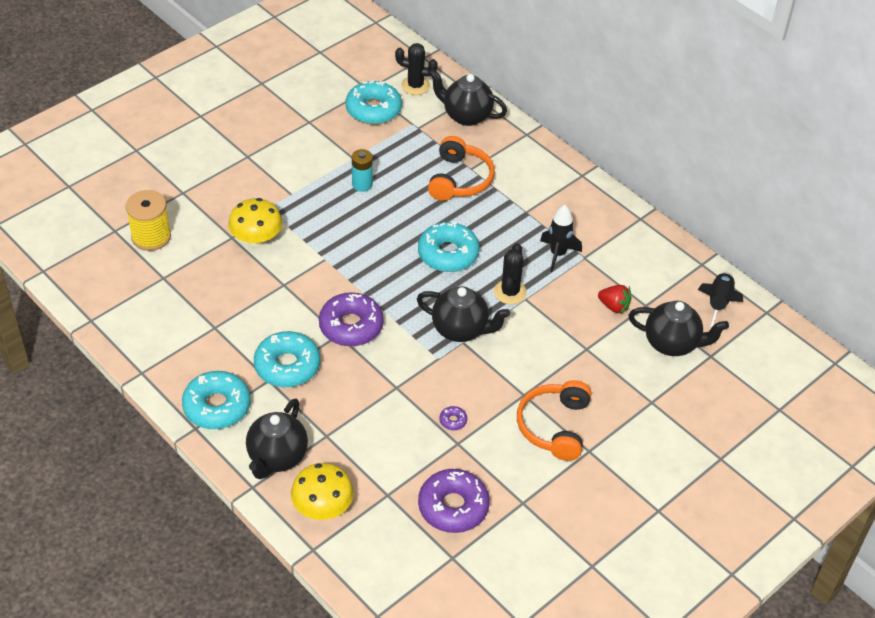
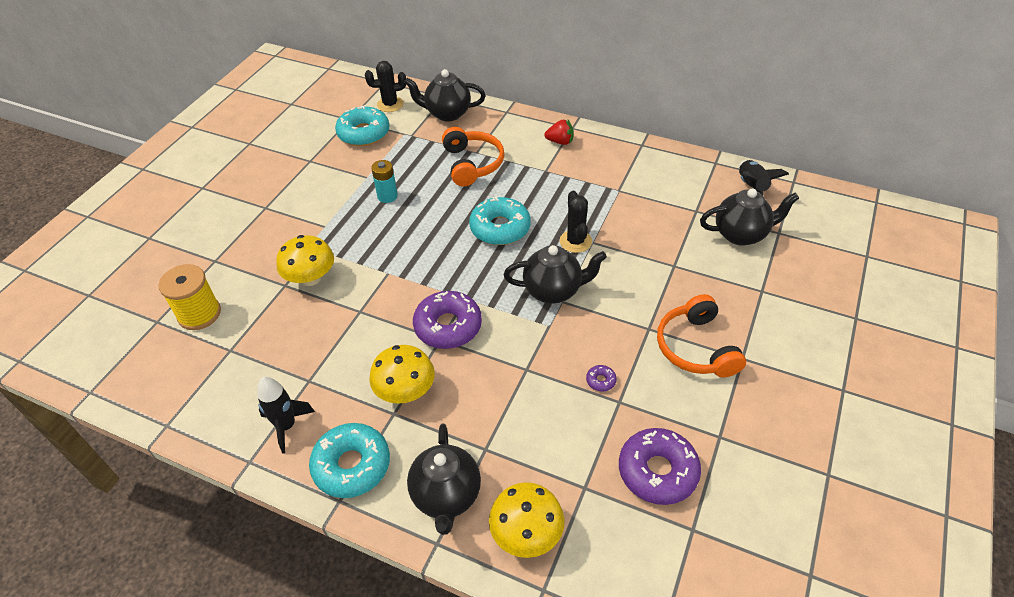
camera: 20 degrees left, 0 degrees up
(287, 366) = (405, 391): turquoise donut -> yellow mushroom
(557, 254) = (595, 195): black rocket -> black rocket (286, 426)
(614, 306) = (671, 221): red strawberry -> red strawberry (560, 142)

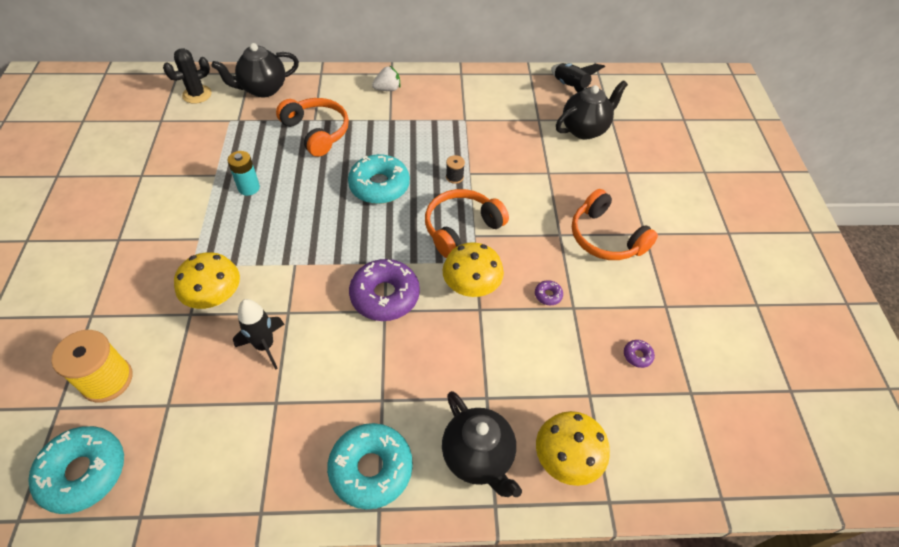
camera: 30 degrees left, 5 degrees up
(286, 426) = (279, 459): black rocket -> black rocket (265, 346)
(363, 133) = (185, 131): turquoise donut -> turquoise donut (83, 472)
(405, 391) = (380, 373): yellow mushroom -> yellow mushroom (471, 286)
(553, 290) = (461, 228): black teapot -> orange headphones
(560, 142) = (387, 89): red strawberry -> white strawberry
(575, 241) = (454, 177): black cactus -> black spool
(657, 471) = (637, 355): purple donut -> purple donut, size x0.41

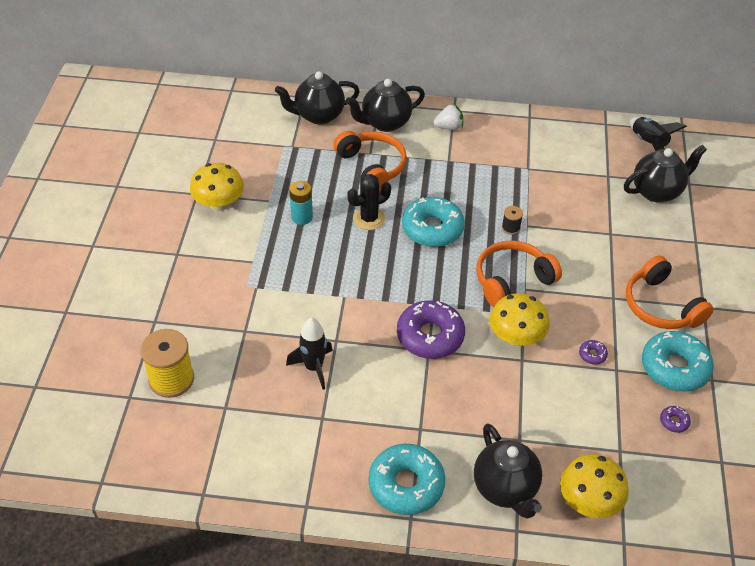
camera: 10 degrees right, 5 degrees down
(83, 472) = (154, 453): turquoise donut -> turquoise donut (674, 367)
(197, 94) = (251, 115): black cactus -> black cactus (369, 219)
(215, 297) = (268, 318): yellow mushroom -> yellow mushroom (219, 204)
(327, 90) = (385, 123): none -> black teapot

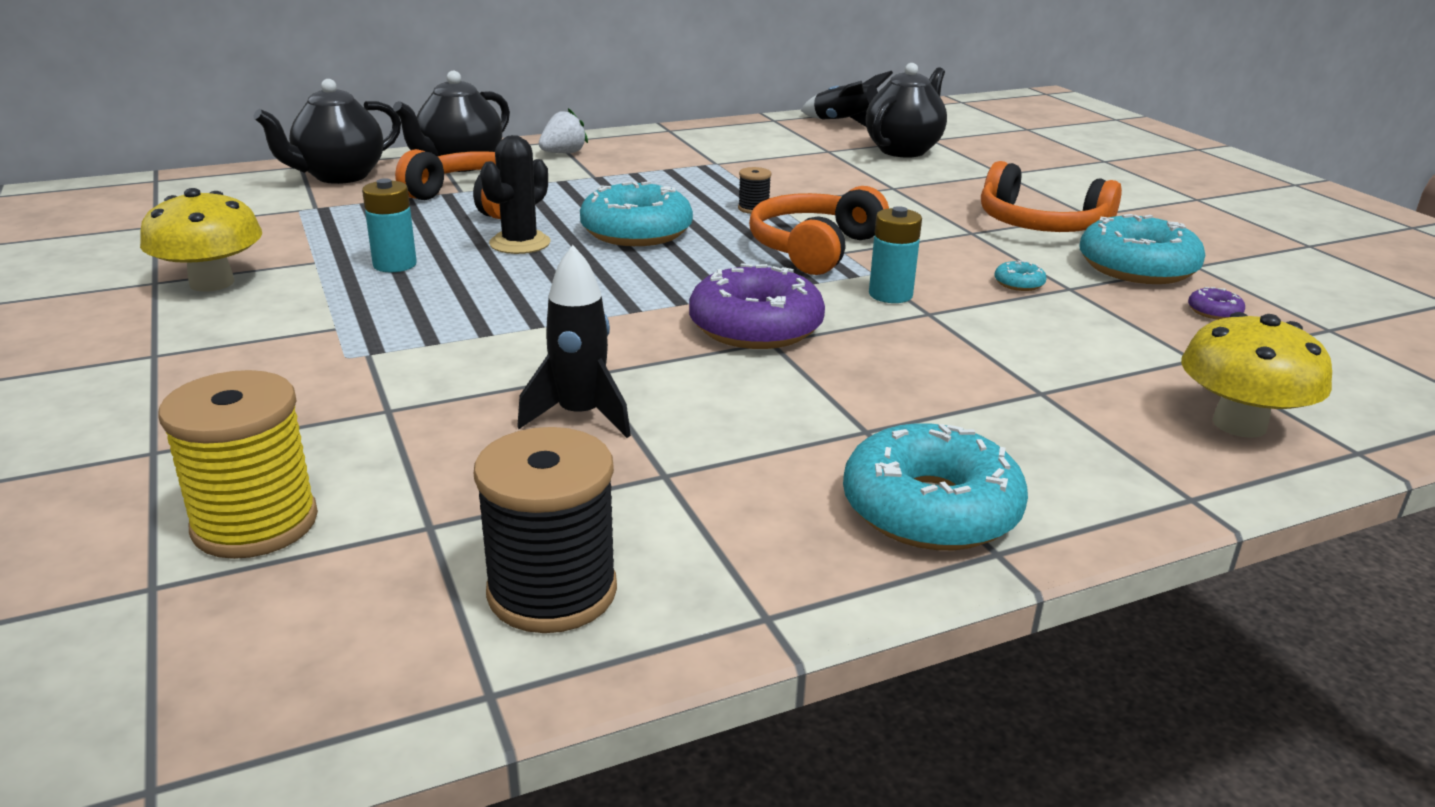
camera: 30 degrees left, 20 degrees down
(246, 460) = (552, 591): none -> black spool
(505, 489) = (1101, 454): black teapot -> none
(516, 337) = (890, 295): yellow mushroom -> turquoise battery
(592, 355) = (1019, 283): purple donut -> turquoise donut

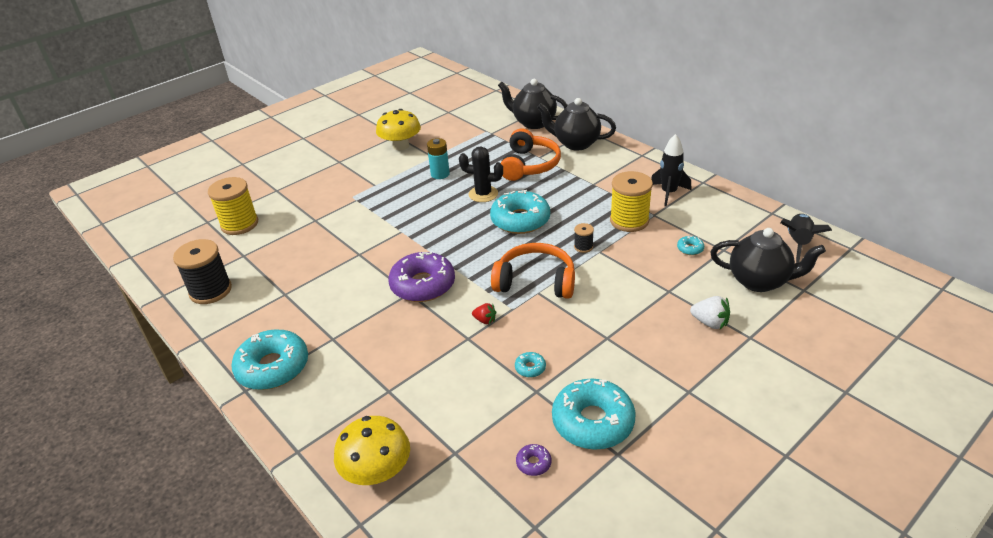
camera: 75 degrees right, 10 degrees up
(563, 153) = (622, 164): white strawberry -> white strawberry (710, 323)
(580, 416) = (322, 262): black rocket -> black rocket (668, 193)
(716, 176) = (629, 221): none -> yellow spool
(812, 162) = (690, 249): none -> turquoise donut
(890, 295) = (485, 320): turquoise battery -> red strawberry
(1040, 225) = (645, 367): orange headphones -> none

